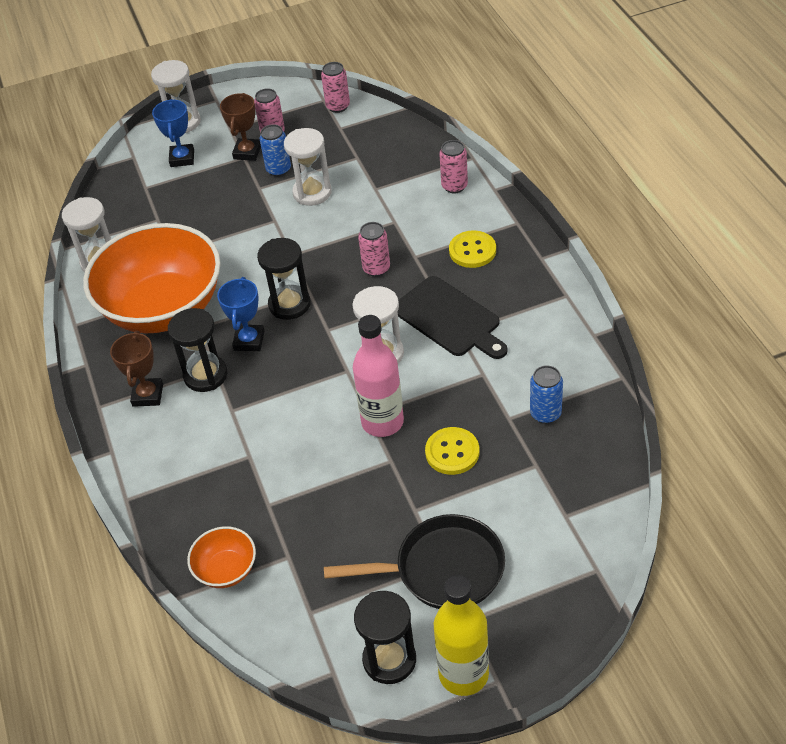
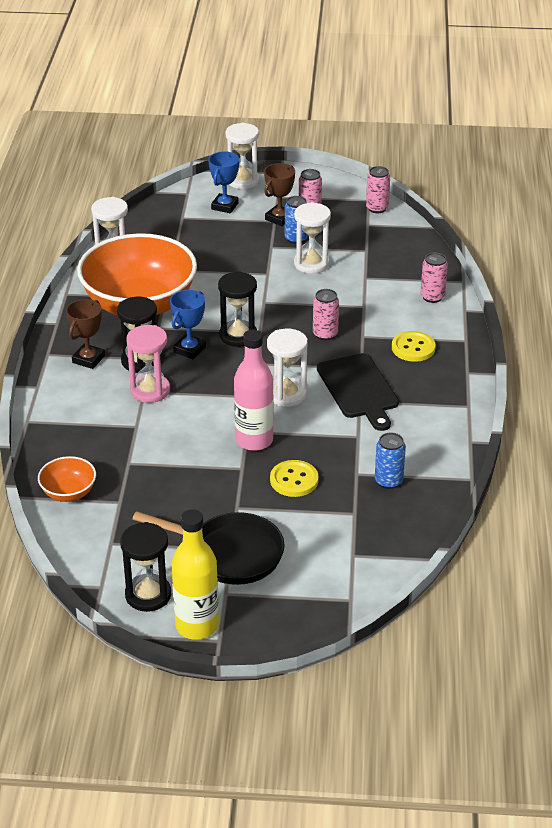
camera: 20 degrees right, 10 degrees down
(237, 407) = (150, 390): none -> pink hourglass

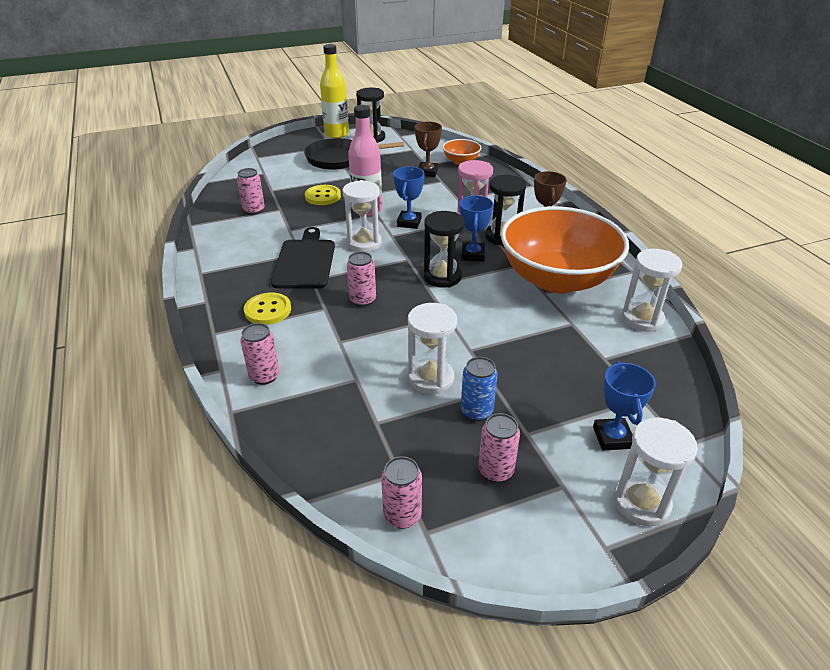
camera: 155 degrees right, 0 degrees up
(220, 407) = (409, 222): none -> blue trophy
(279, 218) = (524, 440): brown trophy -> brown trophy (427, 172)
(358, 389) = (305, 262): black cutting board -> black cutting board turned 45 degrees clockwise
(388, 481) = (254, 210): blue can -> pink can

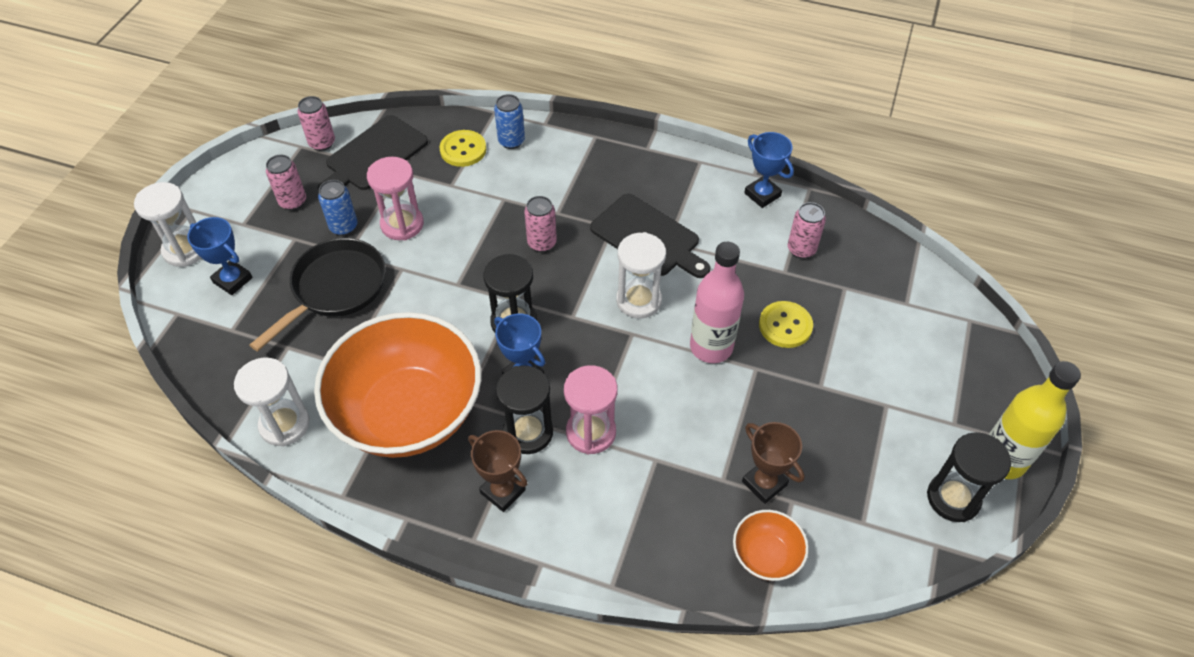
camera: 130 degrees right, 15 degrees up
(264, 376) = (511, 141): pink can -> blue can
(268, 310) = (593, 178): yellow button -> yellow button (463, 150)
(339, 159) = (894, 407): black pan -> black pan (335, 289)
(375, 457) = (373, 155): none -> black cutting board
(409, 222) = (644, 367): blue trophy -> blue trophy (762, 194)
(431, 378) = (402, 224): white hourglass -> pink hourglass

